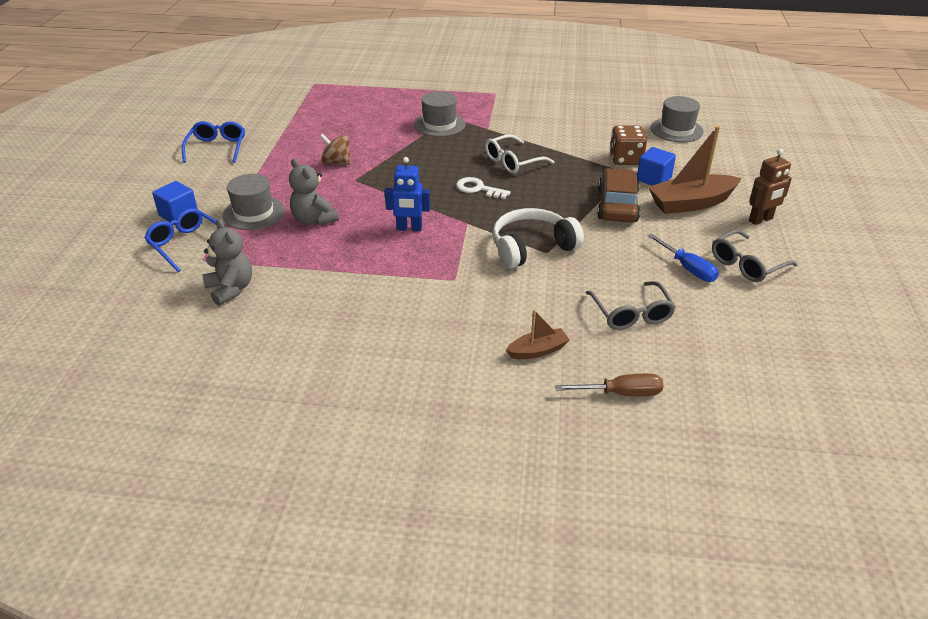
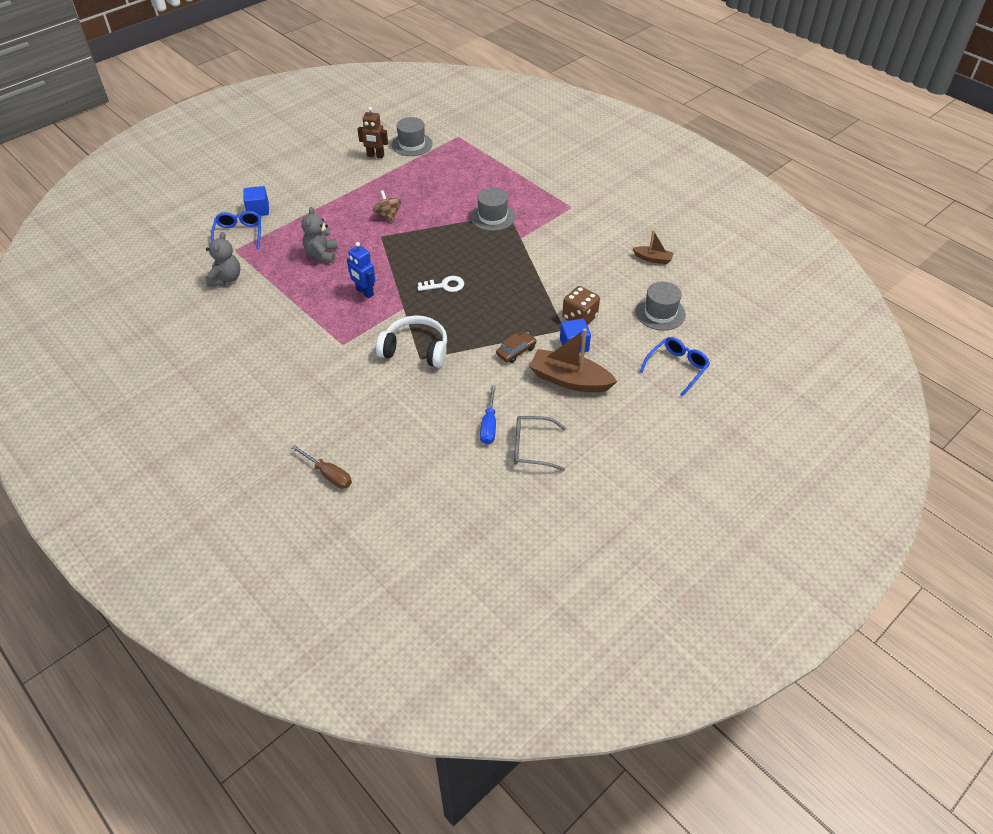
camera: 40 degrees right, 10 degrees up
(217, 148) = (334, 167): blue glasses -> blue glasses (677, 368)
(253, 213) = (297, 230): grey hat -> grey hat (412, 144)
(478, 189) = (445, 285): white key -> white key turned 105 degrees clockwise
(513, 161) = (498, 276): white glasses -> none
(537, 351) = (323, 419): brown boat -> brown boat (653, 259)
(617, 205) = (516, 351): brown car -> brown car, size x0.59
(631, 314) = (407, 432): grey glasses -> none
(761, 220) = (598, 423): brown robot -> brown robot (375, 156)

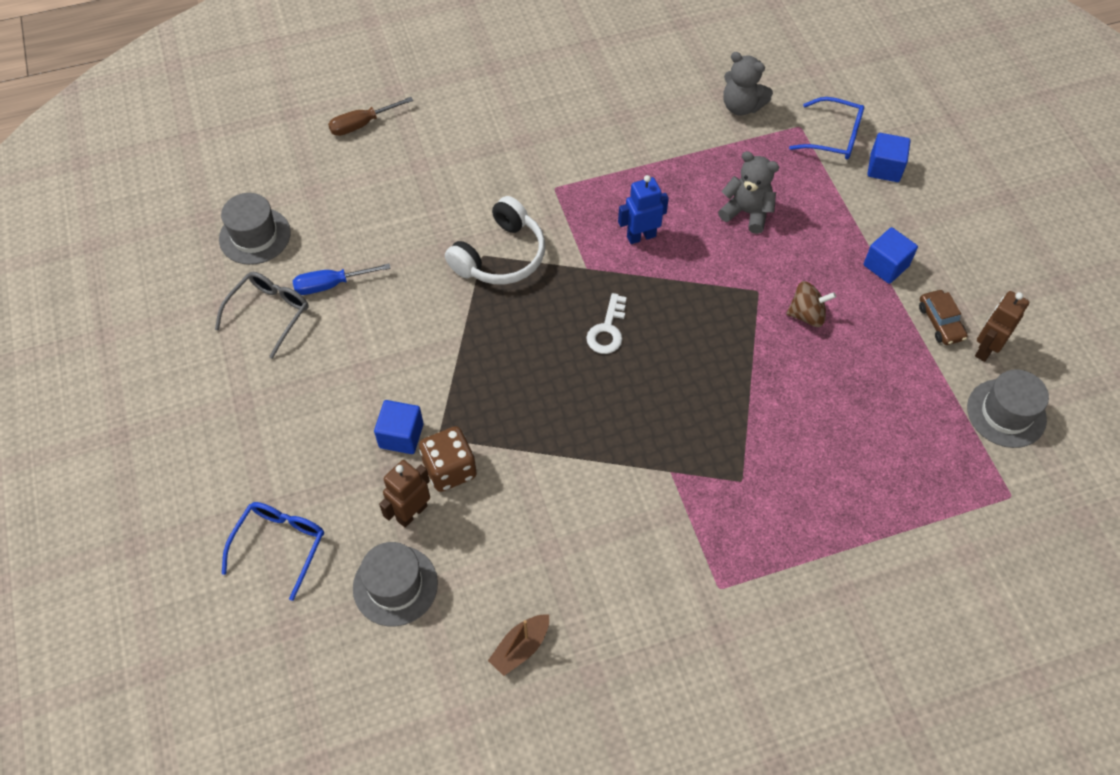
camera: 115 degrees right, 10 degrees up
(336, 196) = (886, 265): none -> blue cube
(489, 425) = (331, 285): blue screwdriver -> blue screwdriver turned 45 degrees counterclockwise
(492, 217) = (742, 454): grey hat -> grey hat (255, 236)
(516, 351) = (432, 362): brown car -> brown car (940, 322)
(569, 380) = (344, 401): brown boat -> none
(616, 322) = (411, 513): none -> brown robot
(677, 368) = (280, 545): blue glasses -> blue glasses turned 135 degrees counterclockwise

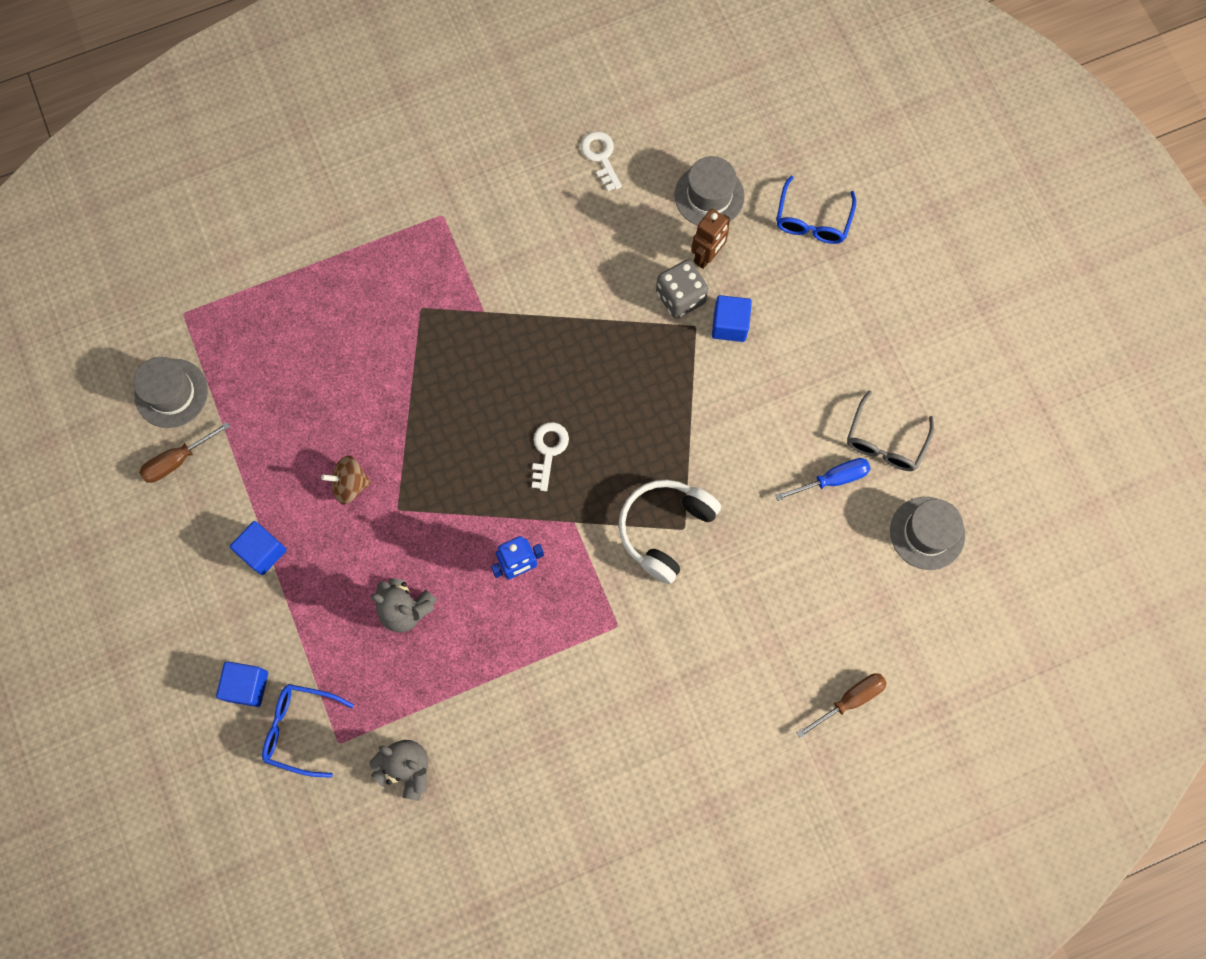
camera: 175 degrees right, 15 degrees up
(450, 469) = (680, 297): brown dice -> grey dice
(520, 648) = (601, 157): brown boat -> white key
(940, 322) = (217, 487): brown car -> none
(985, 349) = (177, 460): brown robot -> brown screwdriver

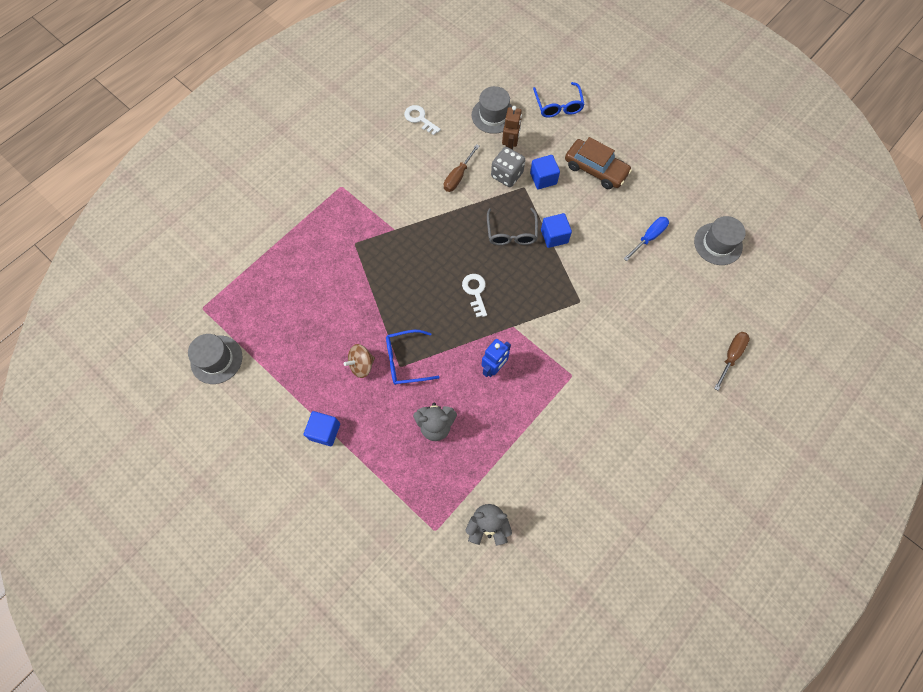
camera: 25 degrees left, 5 degrees down
(177, 460) = (240, 399): brown screwdriver -> brown screwdriver (458, 176)
(247, 686) = (356, 522): blue cube -> blue cube (554, 236)
(300, 729) = (405, 534): blue glasses -> blue glasses (406, 361)
(665, 529) = (569, 307): white headphones -> none
(812, 343) = (595, 169): none -> brown car
(885, 441) = (665, 204): grey glasses -> grey glasses (511, 233)

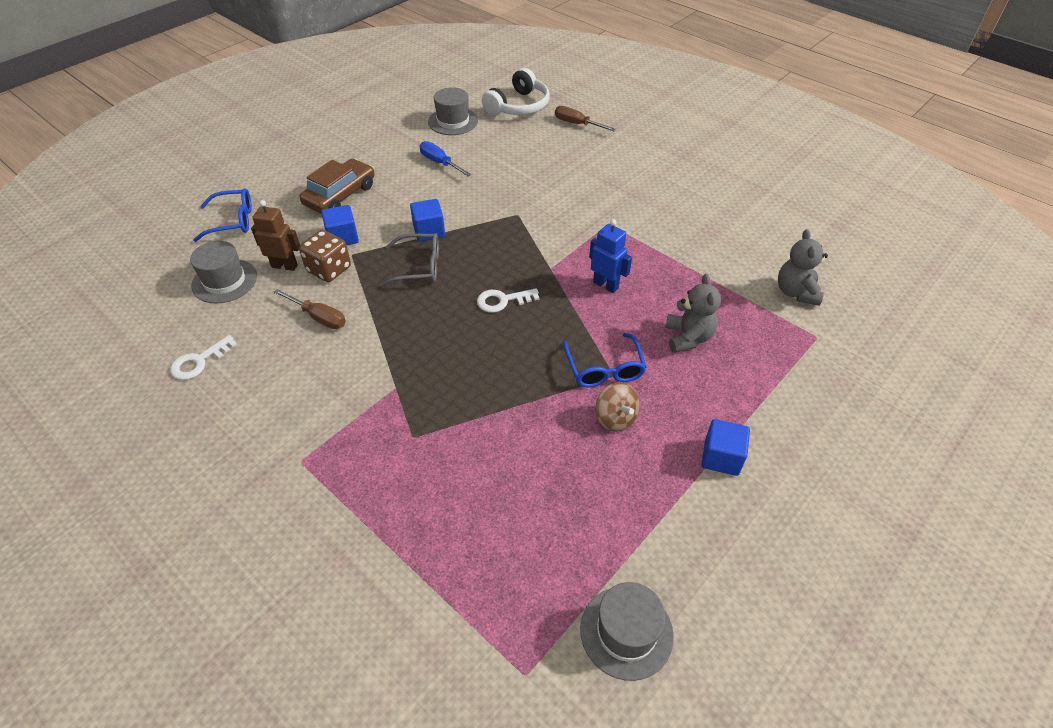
camera: 90 degrees left, 20 degrees down
(507, 175) = (329, 269): grey dice -> brown dice
(755, 301) = (518, 106): none -> white headphones

